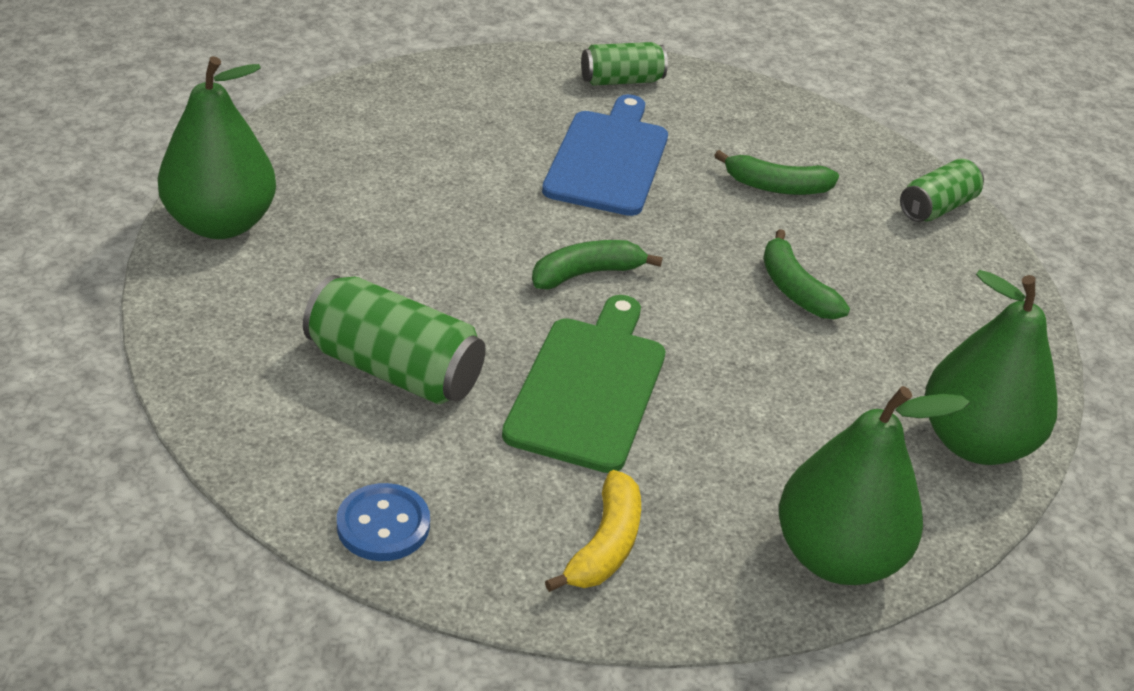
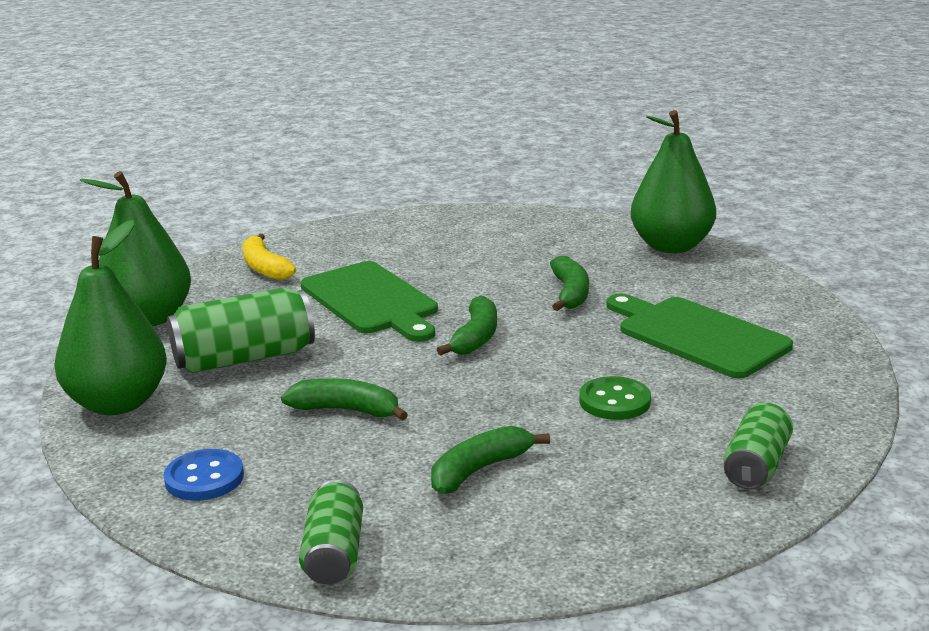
camera: 135 degrees right, 15 degrees down
(383, 525) = (363, 228): blue button -> blue button (204, 478)
(394, 369) = (467, 257): green can -> green can (244, 358)
(423, 251) = (570, 293): none -> green banana
(443, 150) = (697, 336): none -> green cutting board
(608, 159) = (614, 401): blue cutting board -> green button

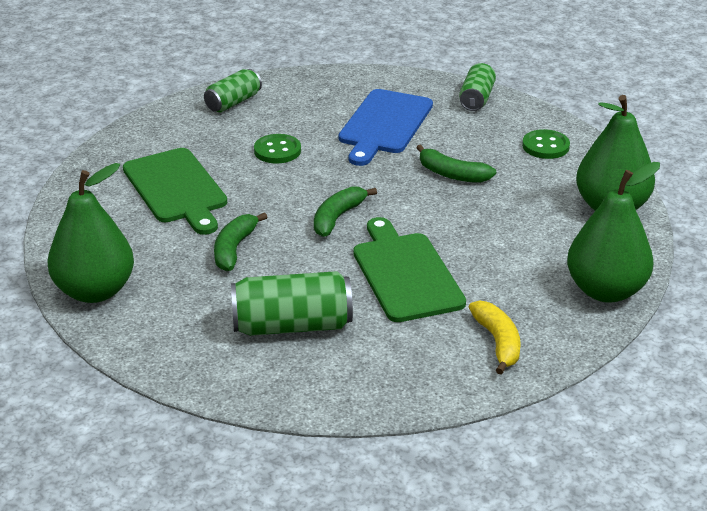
camera: 165 degrees left, 10 degrees up
(204, 478) = (545, 146): blue button -> green button
(244, 358) = (520, 230): green can -> green can (292, 326)
(479, 470) = (384, 125): green banana -> blue cutting board

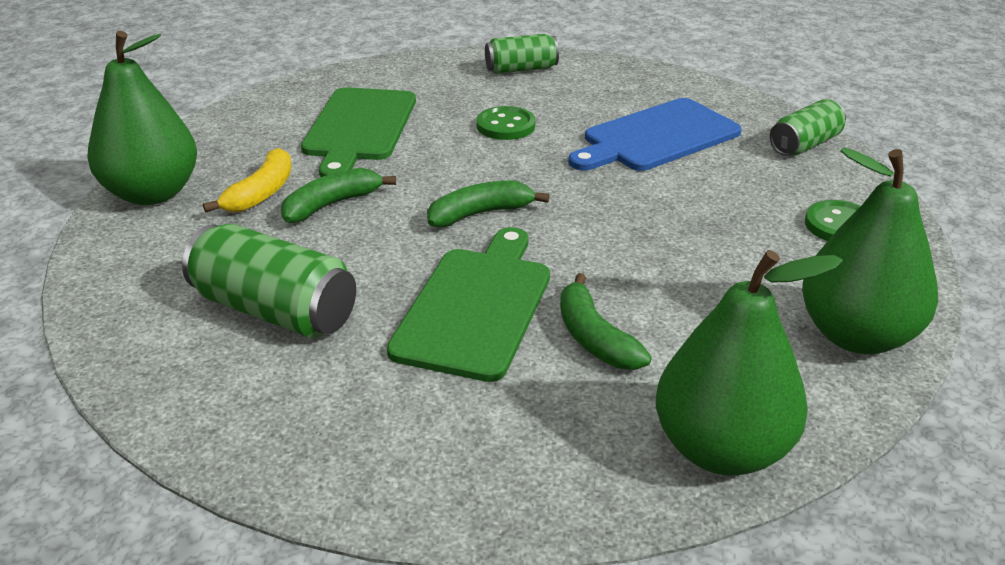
camera: 35 degrees right, 0 degrees up
(452, 174) = (675, 215): green banana -> green banana (594, 338)
(497, 342) = (482, 449): yellow banana -> yellow banana (261, 193)

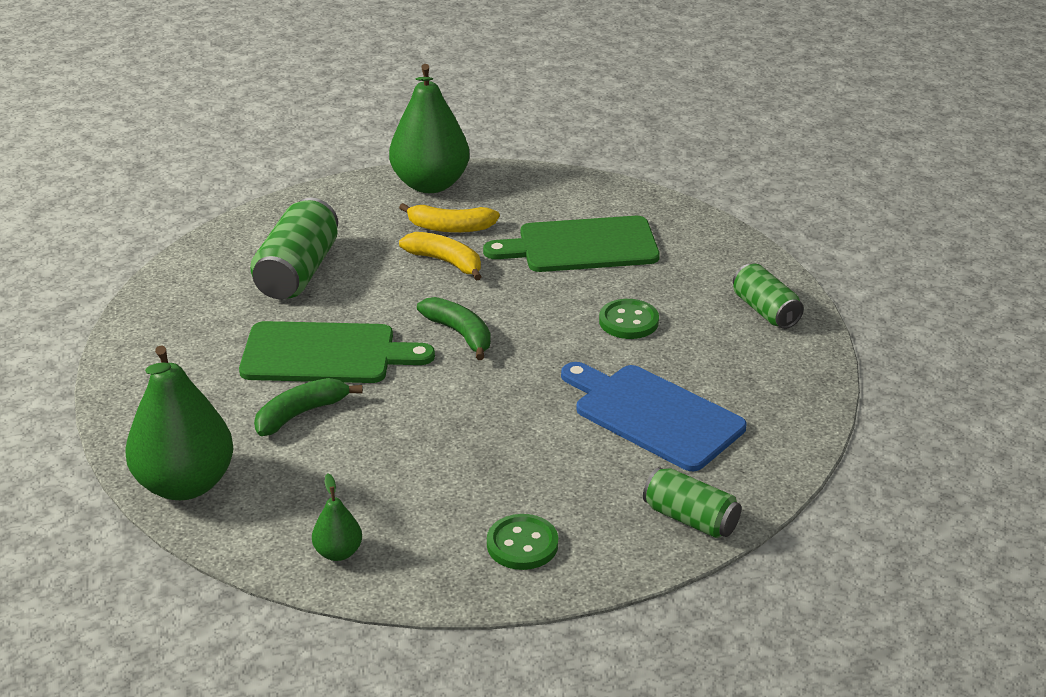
camera: 75 degrees right, 0 degrees up
(331, 205) = (445, 262): green banana -> yellow banana
(856, 335) = (338, 552): green pear -> green pear, size x0.46

